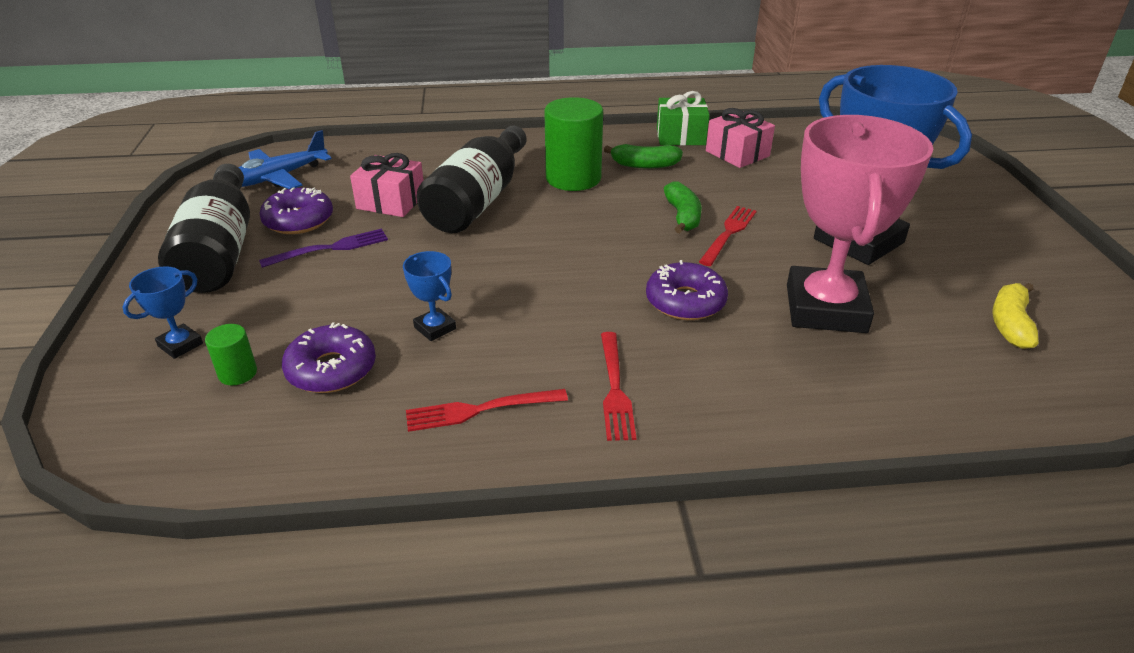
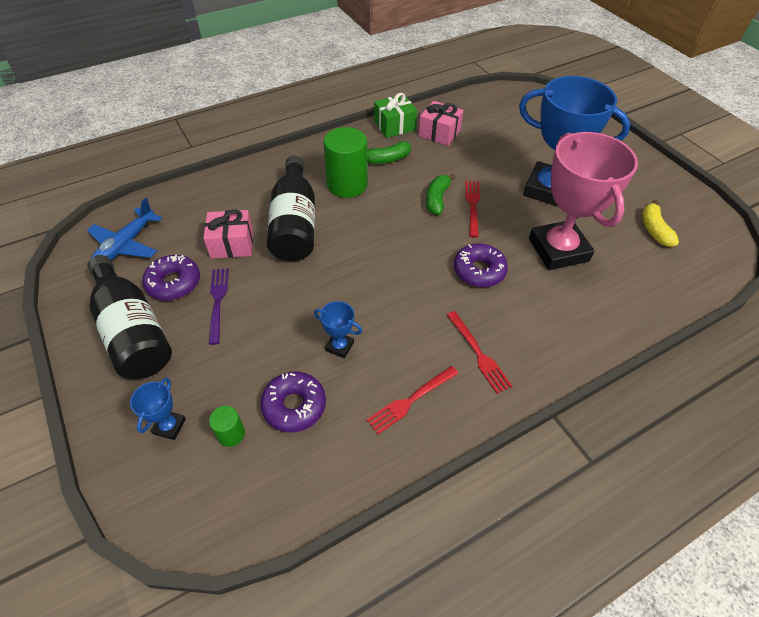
camera: 25 degrees left, 15 degrees up
(331, 248) = (218, 301): purple fork -> purple fork turned 45 degrees counterclockwise
(682, 216) = (437, 199): green banana -> green banana turned 135 degrees counterclockwise

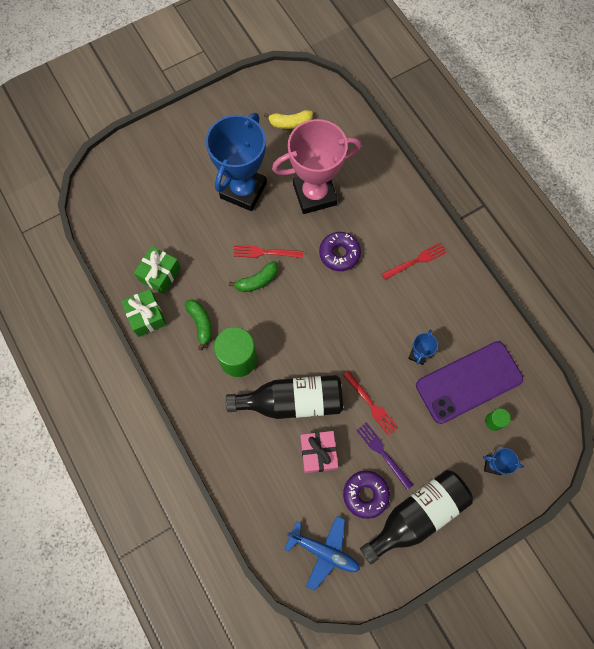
camera: 90 degrees left, 20 degrees up
(218, 301) = (382, 453): purple fork -> purple fork turned 60 degrees clockwise
(294, 406) = (468, 382): purple donut -> purple phone
(410, 401) = (457, 306): red fork -> red fork (371, 405)
(437, 199) = (257, 281): green banana -> green banana turned 45 degrees counterclockwise
(439, 133) = (160, 274): pink gift -> green gift

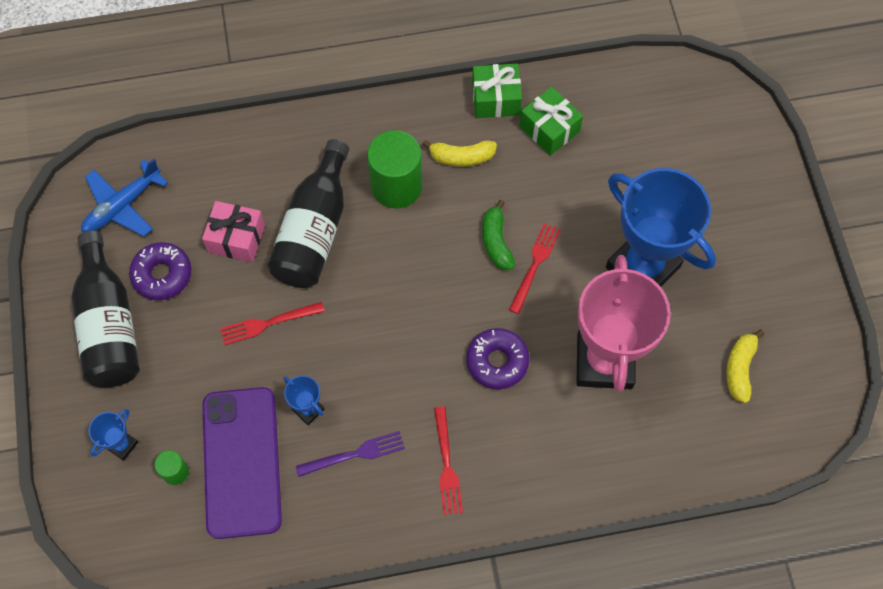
camera: 110 degrees right, 5 degrees down
(201, 323) = (461, 157): green banana -> yellow banana
(382, 453) = (201, 313): purple fork -> purple fork (355, 454)

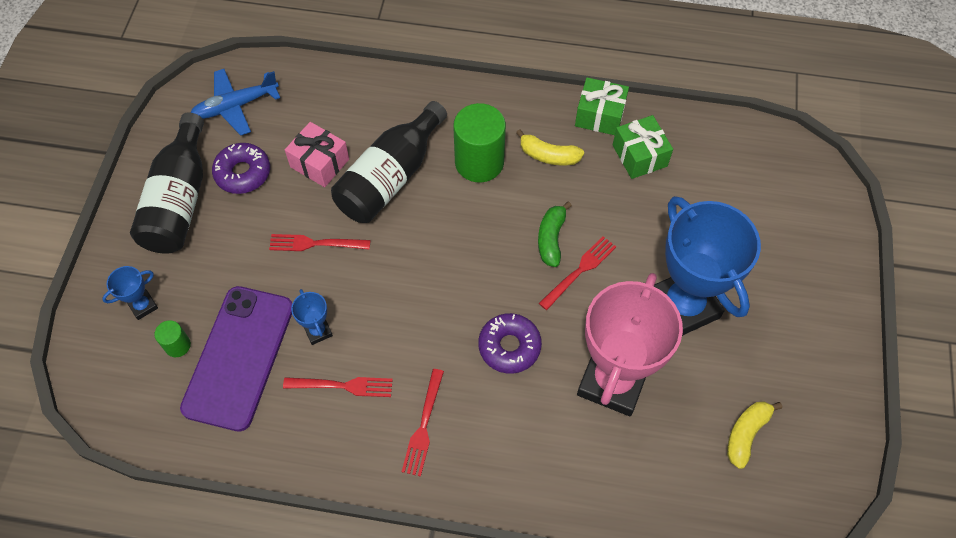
camera: 20 degrees right, 5 degrees down
(355, 454) = (343, 386): purple fork -> red fork

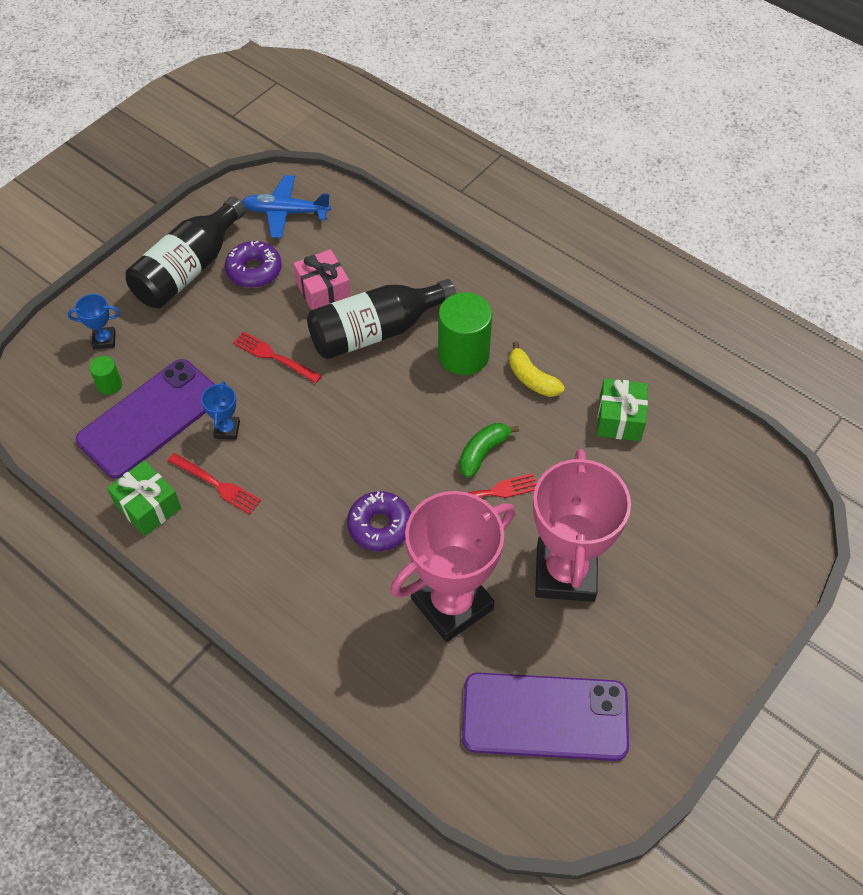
camera: 30 degrees right, 5 degrees down
(423, 426) = (260, 553): red fork -> none
(599, 115) = (606, 365): green gift -> green gift (148, 506)
(683, 306) = (565, 573): blue trophy -> pink trophy
(746, 434) = (545, 717): yellow banana -> purple phone

